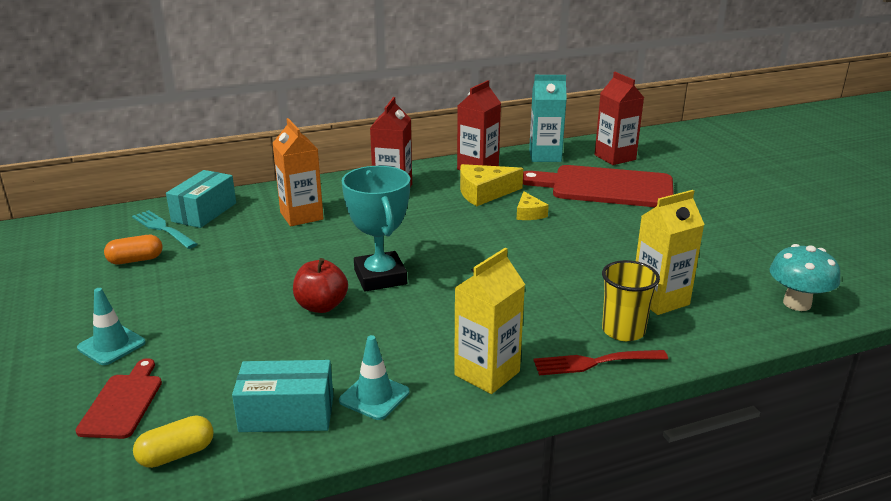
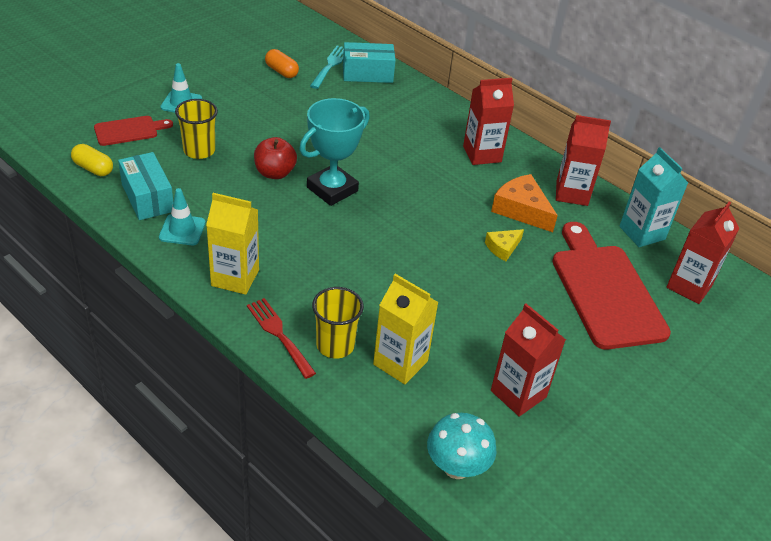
camera: 60 degrees right, 15 degrees up
(227, 351) = (199, 150): none -> yellow cup
(301, 216) = (397, 121): orange carton -> none
(484, 193) = (521, 210): yellow cheese -> orange cheese
(714, 253) = (518, 394): none -> red carton

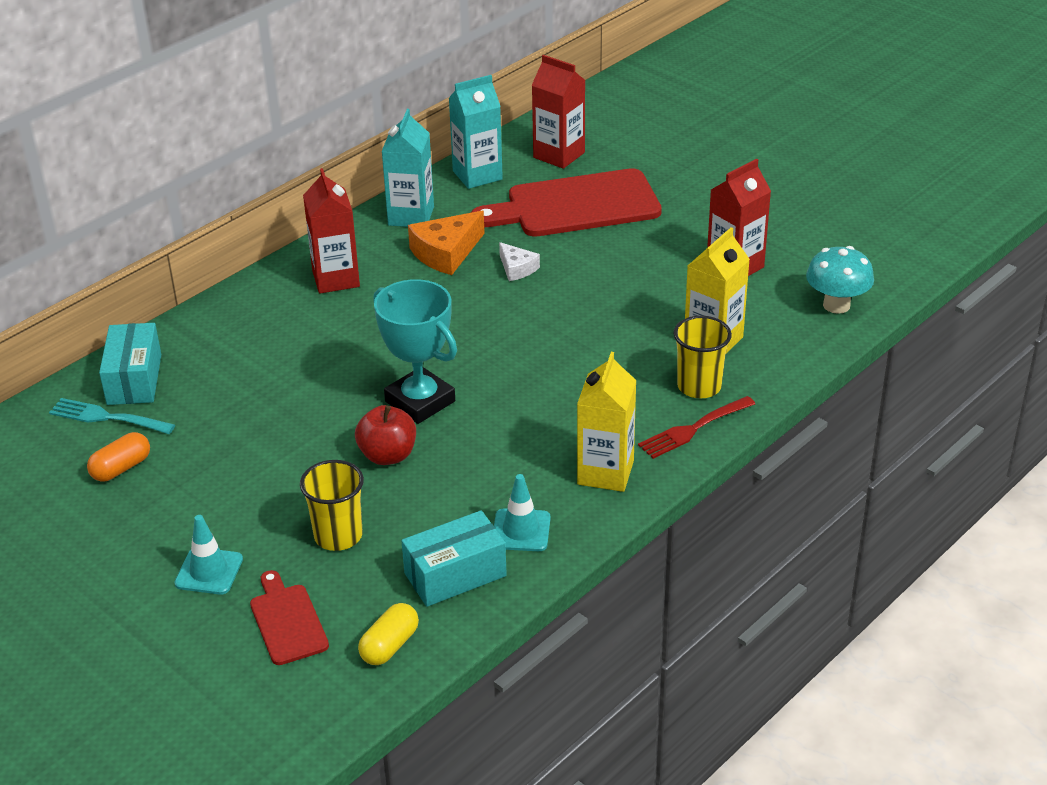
camera: 85 degrees left, 5 degrees down
(503, 248) = (517, 268): yellow cheese -> white cheese
(572, 193) = (411, 216): red carton -> turquoise carton

